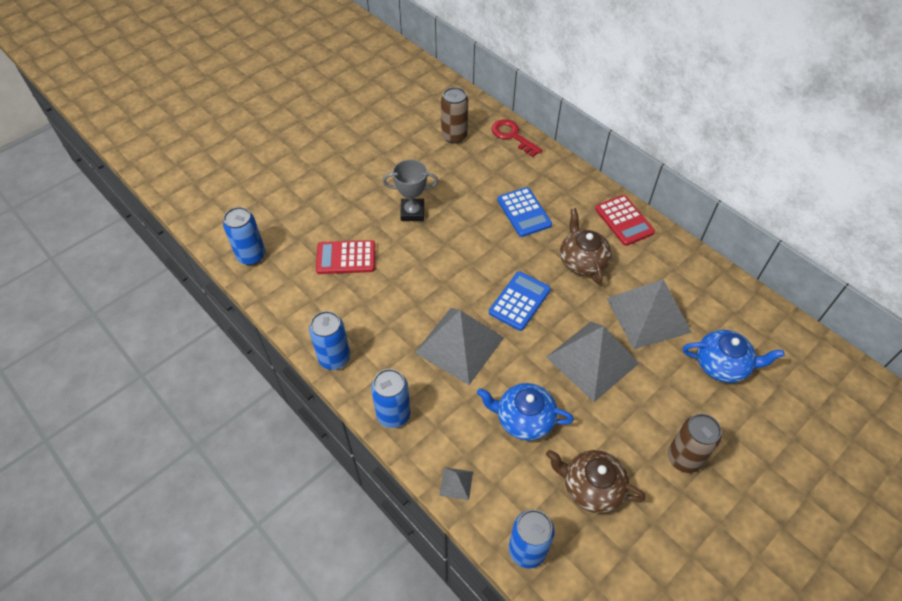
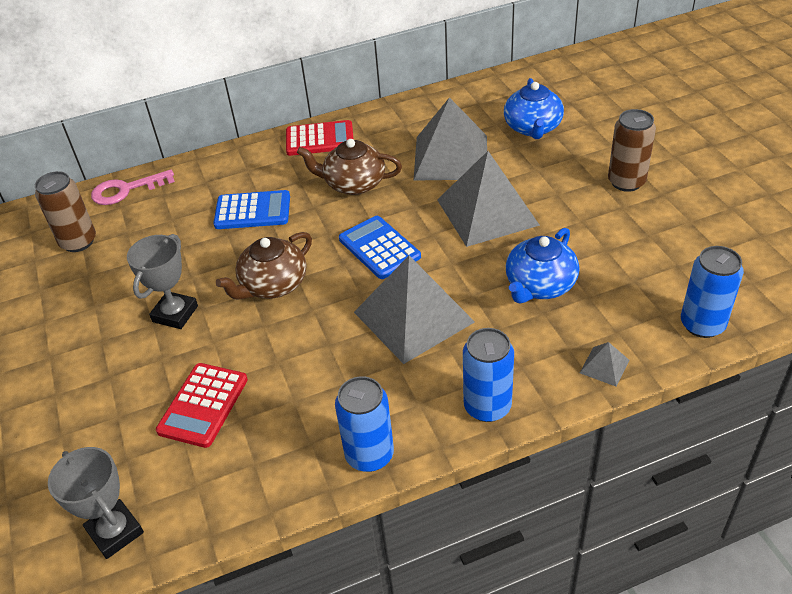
camera: 65 degrees left, 10 degrees down
(251, 255) = (115, 532): blue can -> grey trophy
(512, 136) = (126, 190): red key -> pink key
(591, 487) = (640, 254): brown teapot -> brown teapot (273, 285)
(722, 365) = (532, 128): blue teapot -> blue teapot turned 150 degrees clockwise

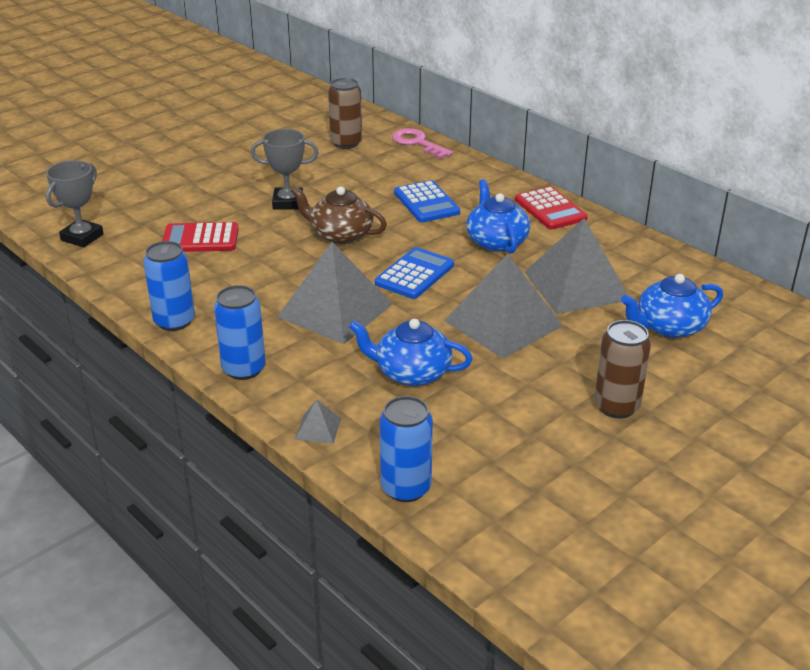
camera: 65 degrees right, 10 degrees down
(353, 184) = (496, 241): brown teapot -> blue teapot

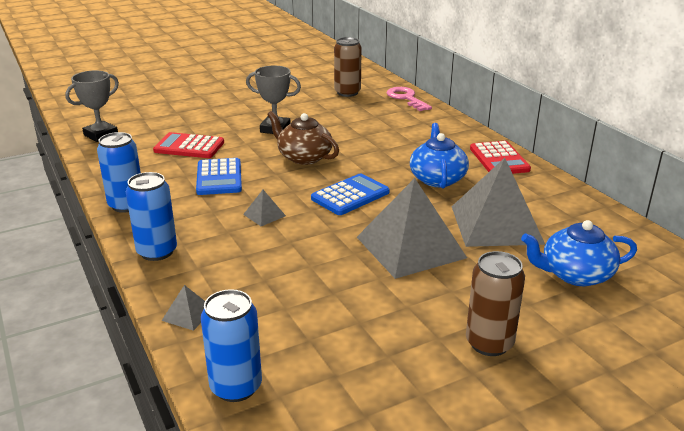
camera: 15 degrees right, 5 degrees down
(335, 310) = (264, 215): grey pyramid -> grey pyramid, size x0.41
(411, 373) = (302, 278): blue teapot -> none
(426, 203) = (390, 142): blue calculator -> blue calculator (219, 177)

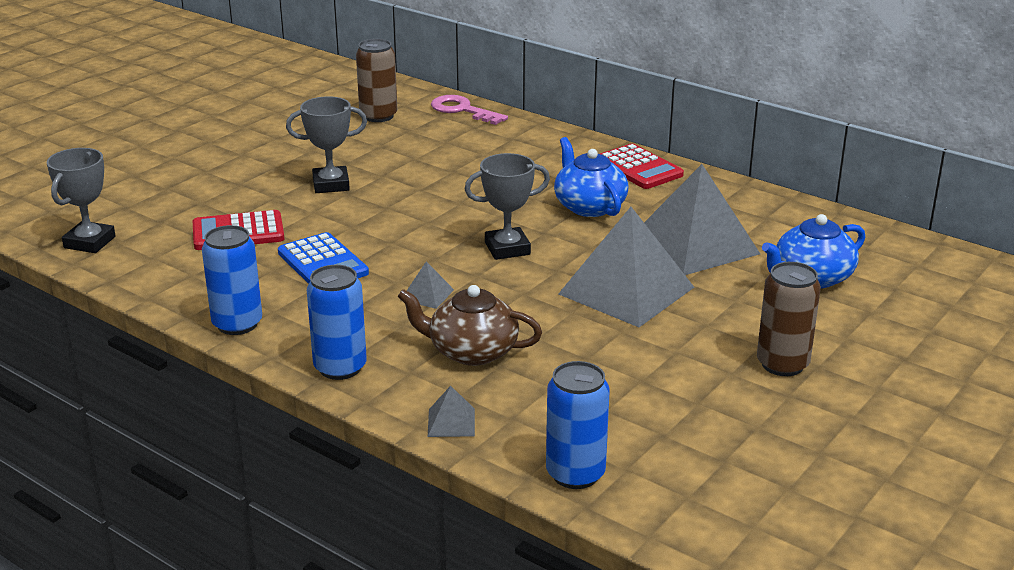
camera: 25 degrees left, 0 degrees up
(304, 157) = (406, 214): brown teapot -> brown teapot (471, 351)
(350, 195) = (507, 248): blue calculator -> grey trophy

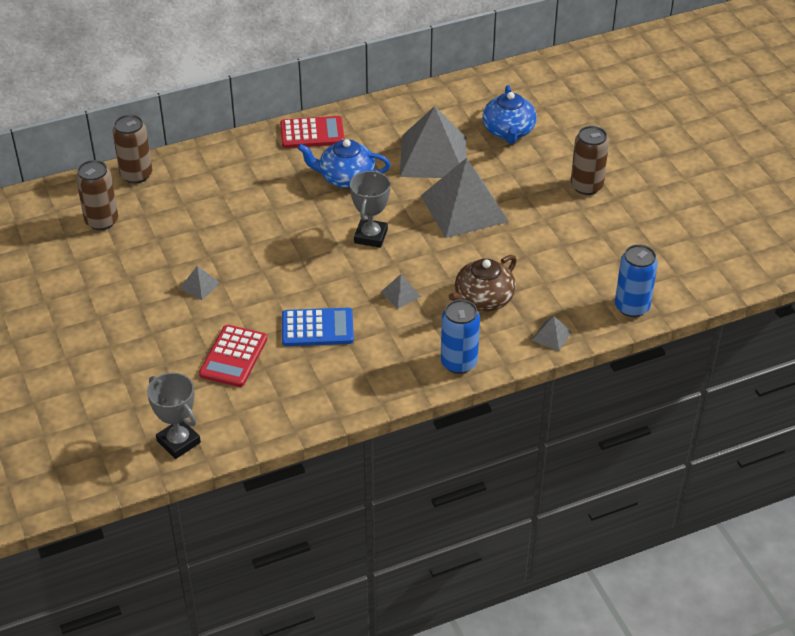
camera: 60 degrees left, 15 degrees up
(237, 324) = (368, 394): blue can -> none
(331, 184) = (199, 285): grey trophy -> grey pyramid
(462, 110) = (136, 175): pink key -> brown can

